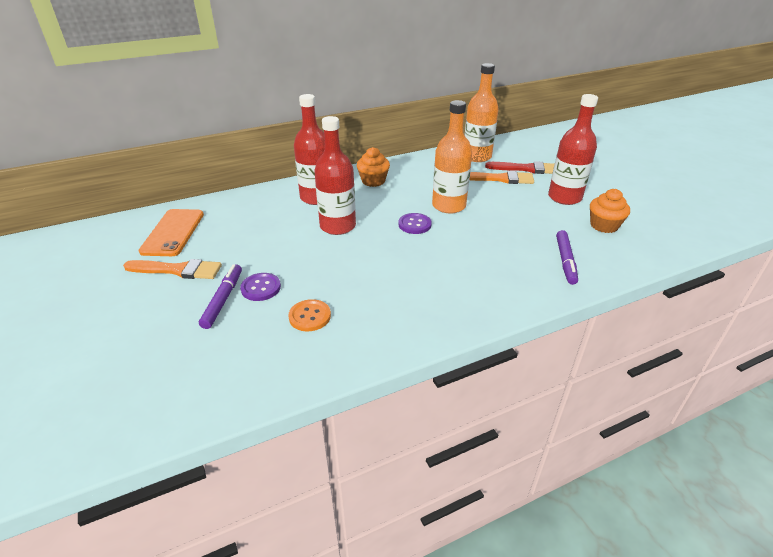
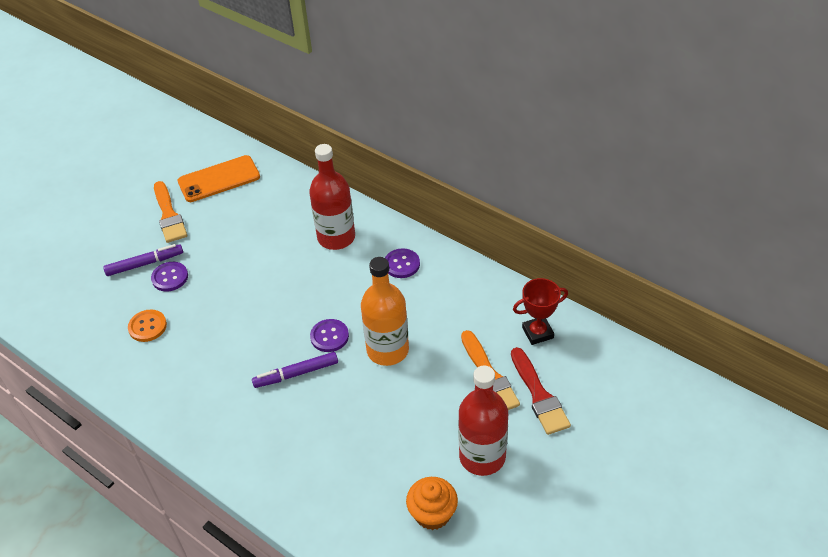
camera: 65 degrees right, 10 degrees up
(338, 226) = (291, 279): red bottle -> none
(373, 181) = (401, 264): orange cupcake -> purple button
(477, 156) = (537, 333): orange bottle -> red trophy
(565, 261) = (329, 490): purple marker -> purple marker (296, 374)

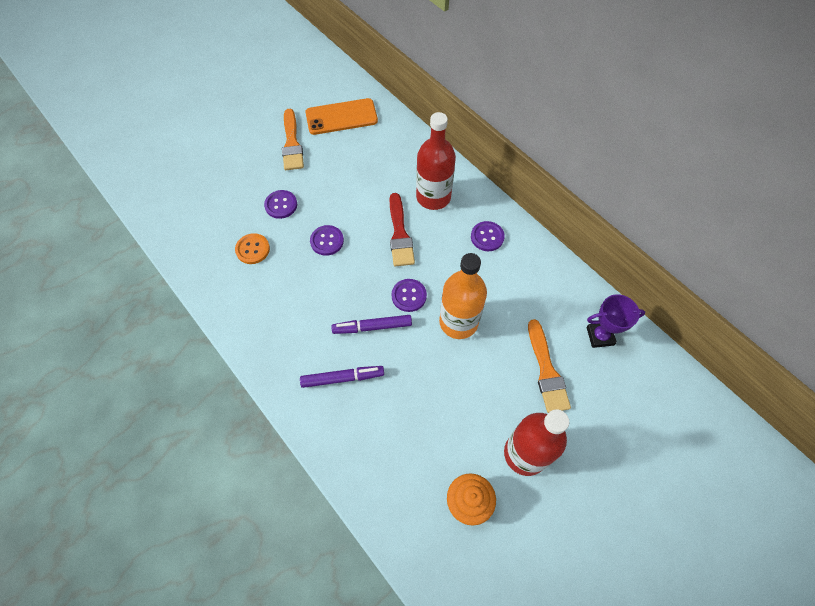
camera: 10 degrees right, 15 degrees up
(144, 264) = (262, 187): purple marker -> purple marker (342, 378)
(229, 302) = (327, 241): none -> purple button
(537, 333) = (600, 336): red trophy -> purple trophy
(539, 395) = (589, 402): red brush -> red brush (399, 234)

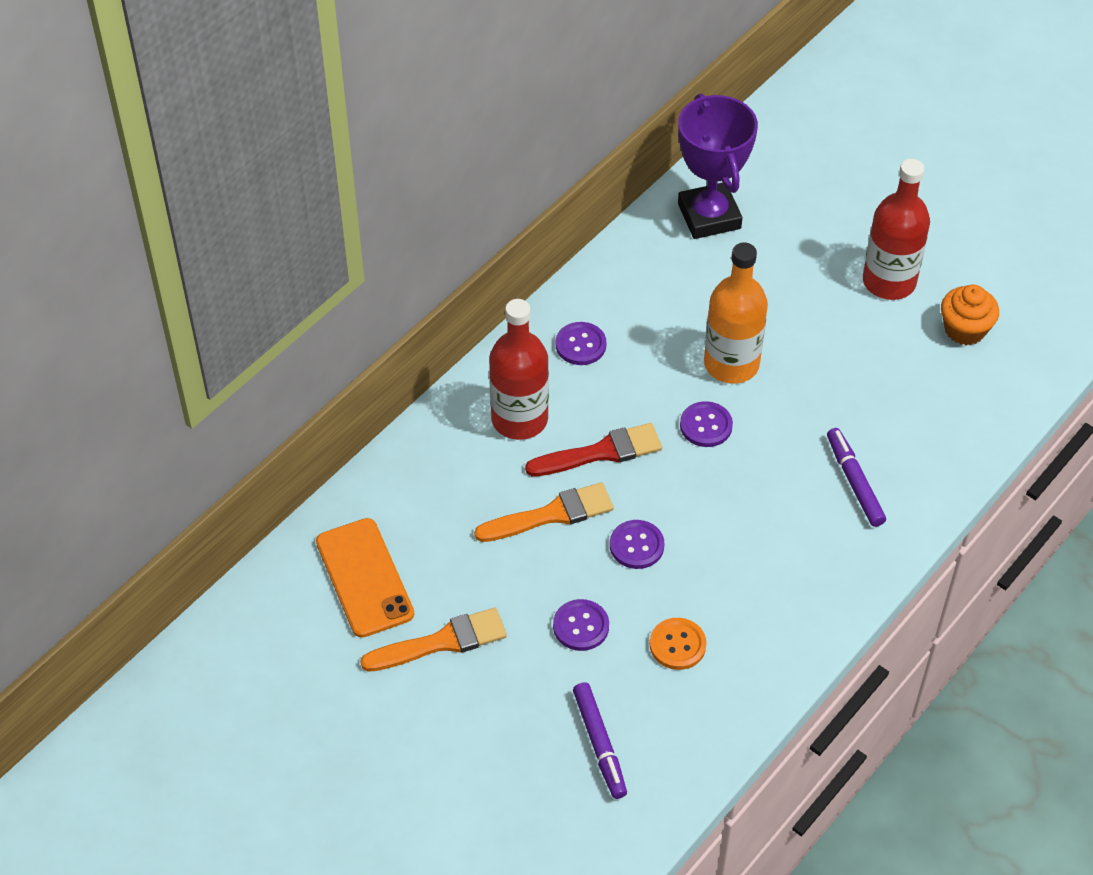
camera: 100 degrees left, 10 degrees down
(372, 327) = (768, 461): purple marker -> purple marker (599, 744)
(546, 371) = (775, 267): orange brush -> orange brush (551, 515)
(600, 336) = (709, 216): purple trophy -> purple trophy, size x1.67

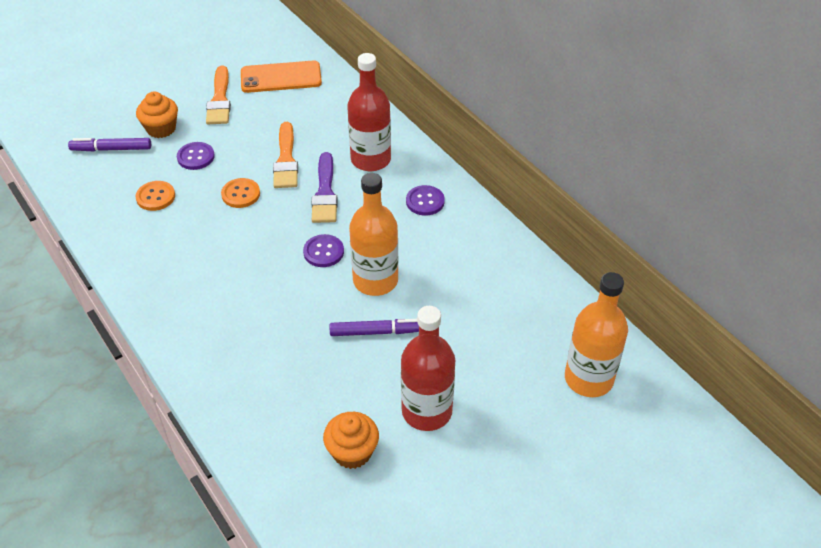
camera: 105 degrees right, 5 degrees down
(533, 696) = (161, 128): none -> orange cupcake
(601, 452) = (325, 193): red brush -> purple brush
(636, 546) = (241, 194): purple button -> orange button
(709, 216) = (537, 305): purple trophy -> none
(791, 164) = (588, 379): none -> orange bottle
(854, 482) = (232, 324): purple marker -> purple marker (377, 332)

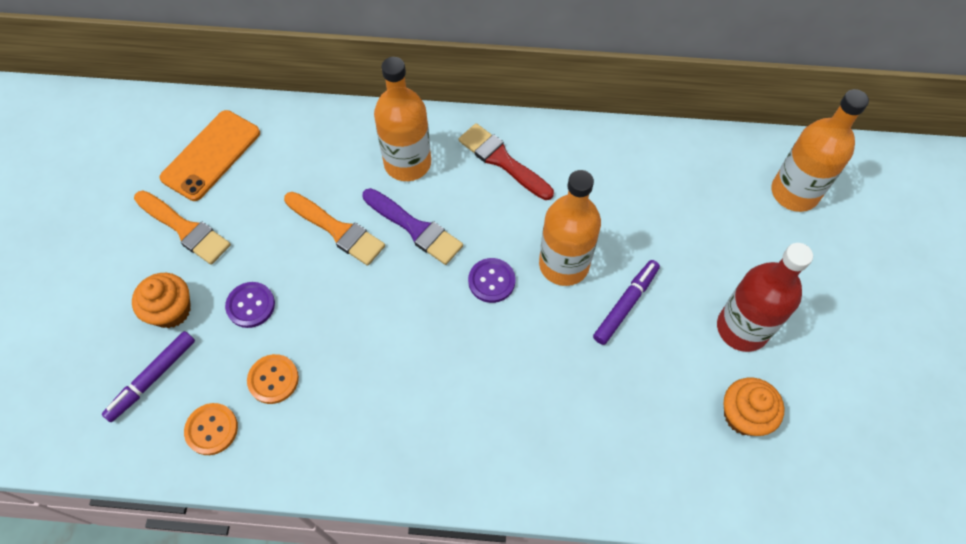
camera: 50 degrees left, 15 degrees up
(241, 194) = (347, 299): orange button -> orange button (211, 429)
(370, 159) = (407, 163): red bottle -> orange bottle
(425, 201) = (502, 160): purple button -> red brush

